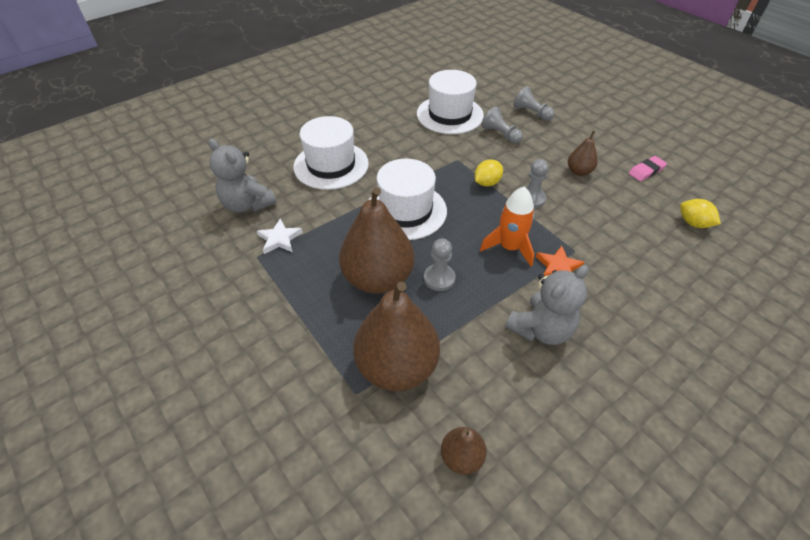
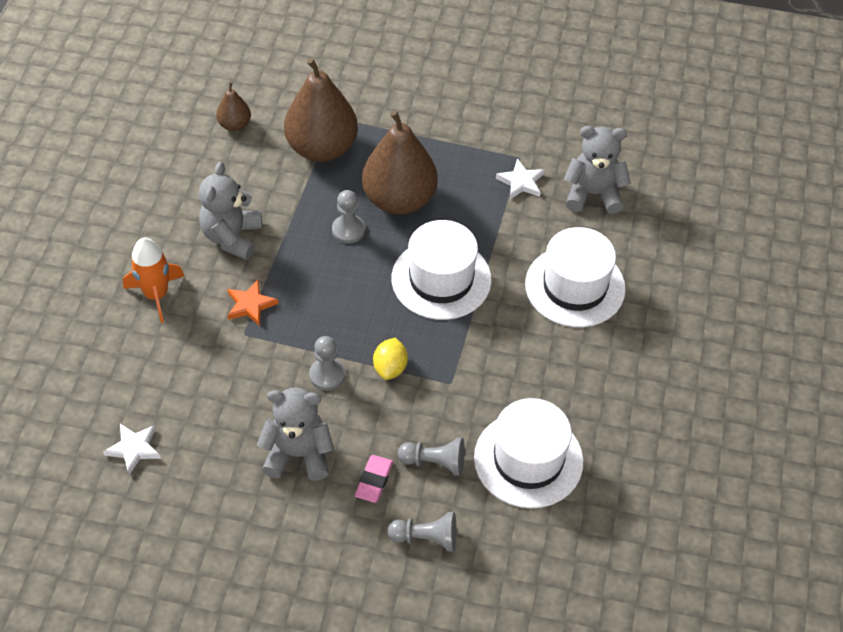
camera: 140 degrees right, 5 degrees up
(509, 247) = (309, 298): orange rocket -> orange rocket (156, 295)
(579, 171) = (298, 454): brown pear -> grey teddy bear
(646, 171) = (217, 510): pink eraser -> pink eraser (374, 480)
(693, 223) = (134, 449): yellow lemon -> white star

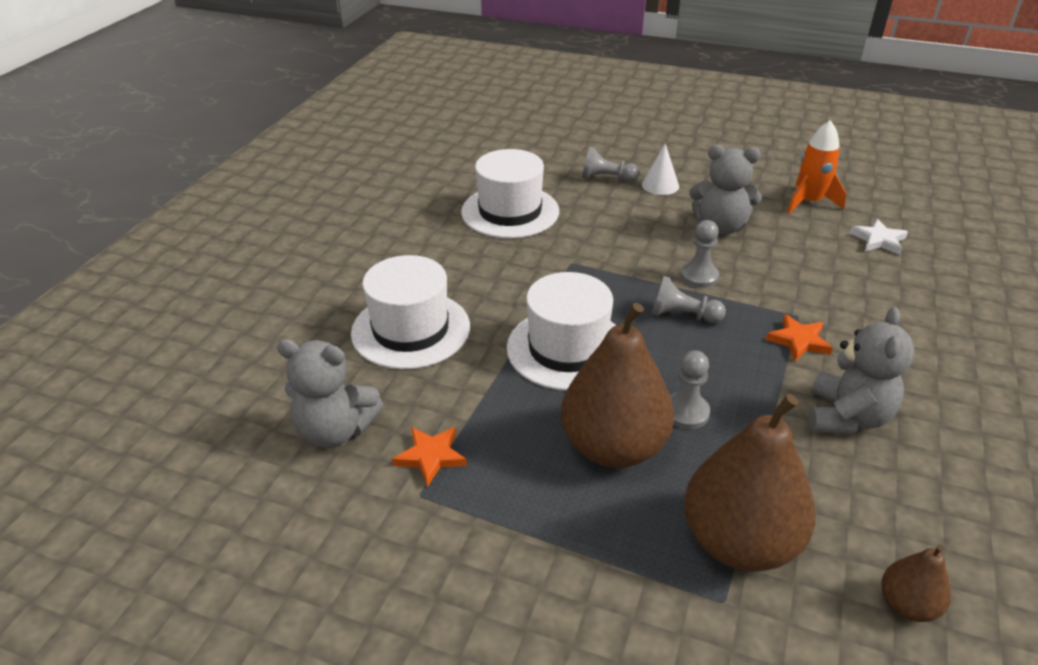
camera: 170 degrees left, 15 degrees down
(156, 295) = (920, 359): orange rocket -> orange rocket (809, 202)
(361, 530) = (660, 185): none -> white cone
(374, 480) = (649, 209): pink eraser -> none
(390, 368) = (632, 277): yellow lemon -> none
(434, 462) = (594, 215): grey pawn -> grey pawn (683, 315)
(521, 182) = (431, 456): white star -> orange star

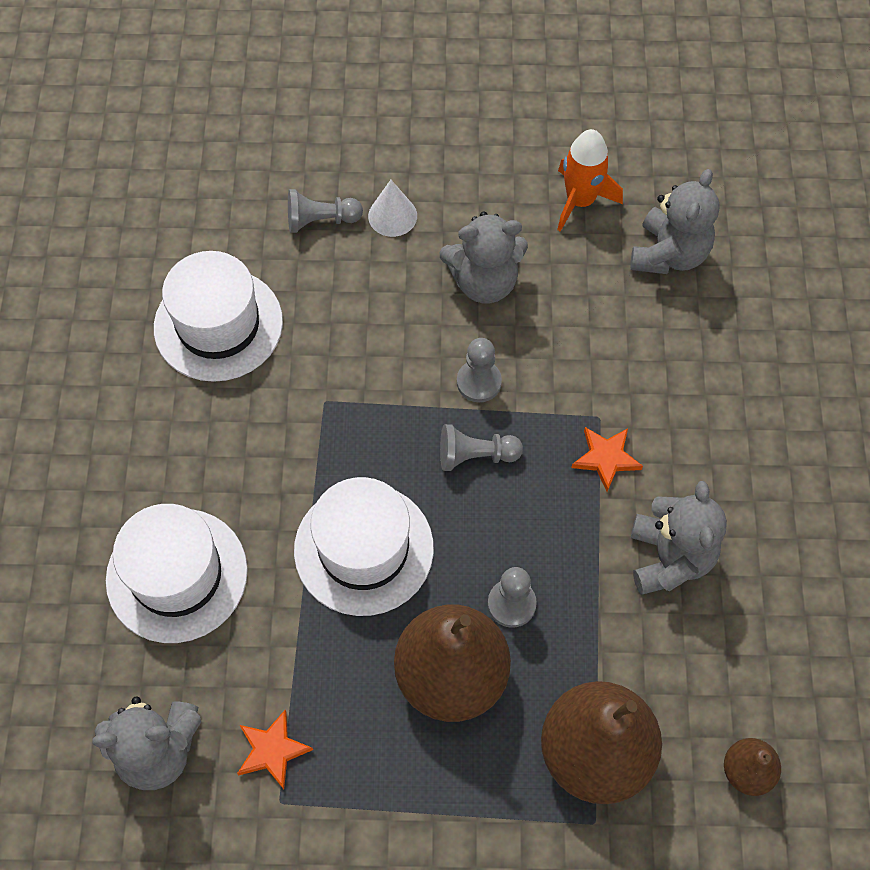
camera: 20 degrees left, 25 degrees up
(878, 240) = (669, 254): white star -> grey teddy bear

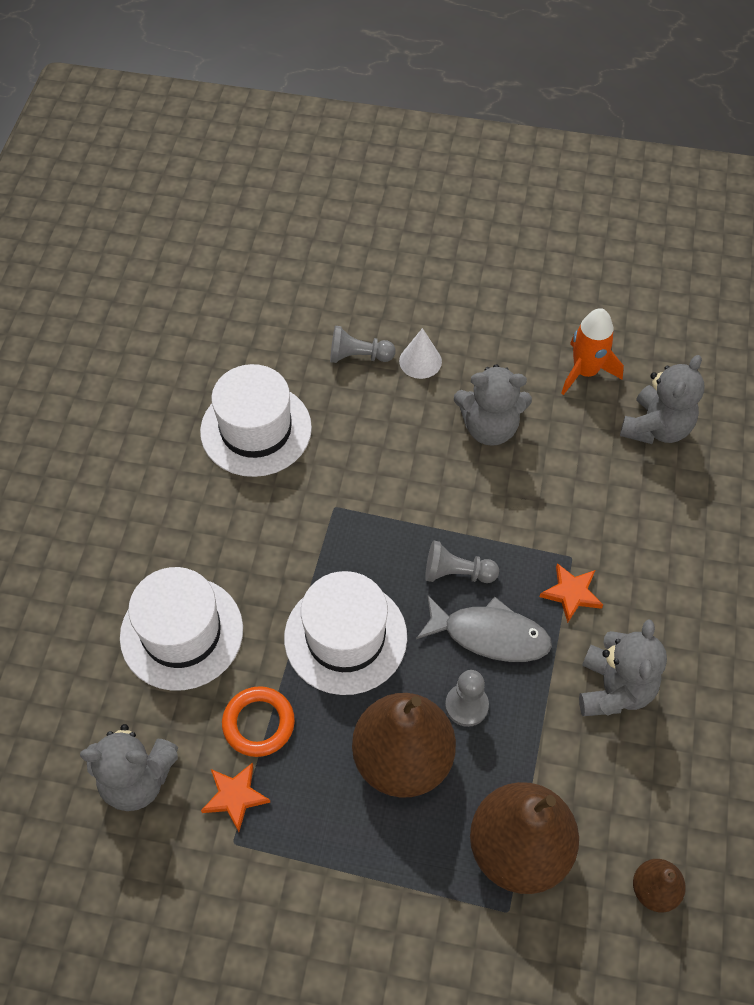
camera: 10 degrees right, 5 degrees down
(283, 663) = (258, 723): none -> orange ring
(479, 382) = (470, 511): grey pawn -> none
(524, 520) = (490, 635): none -> grey fish

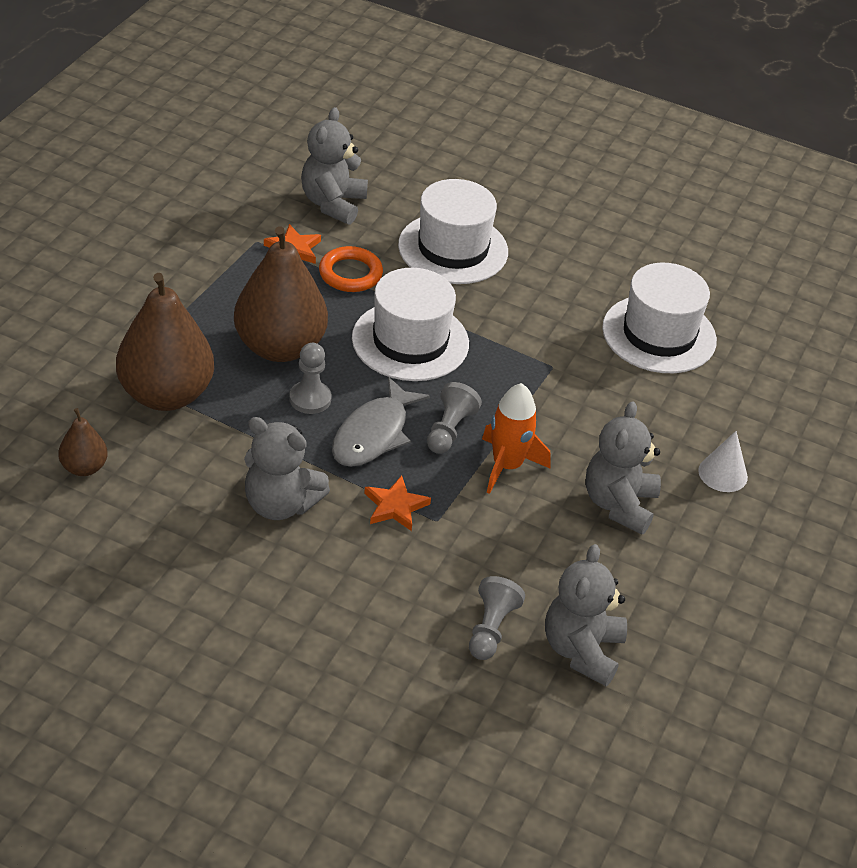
camera: 100 degrees right, 15 degrees down
(358, 356) = (739, 427): grey pawn -> grey pawn (490, 629)
(585, 371) = (679, 612): orange rocket -> orange rocket (507, 466)
(656, 428) = (582, 650): grey teddy bear -> grey teddy bear turned 60 degrees clockwise

